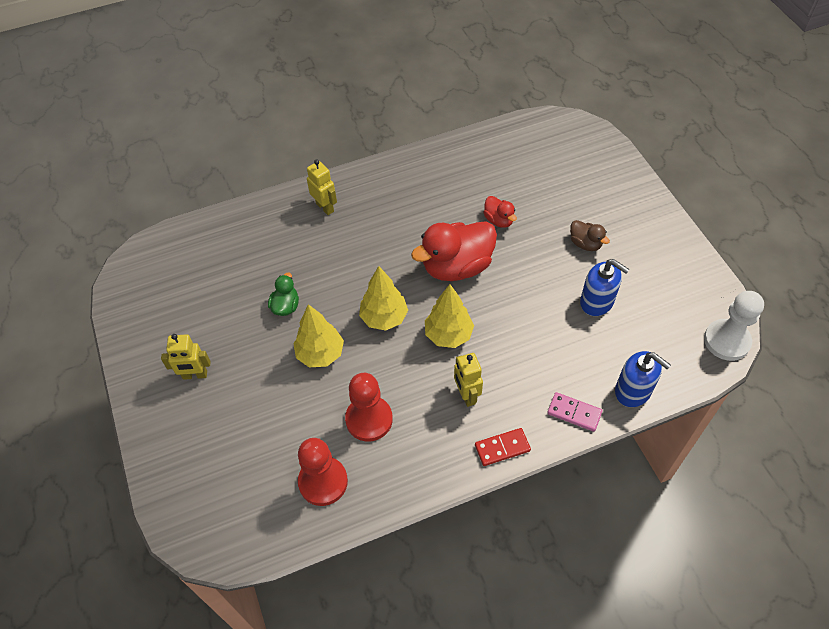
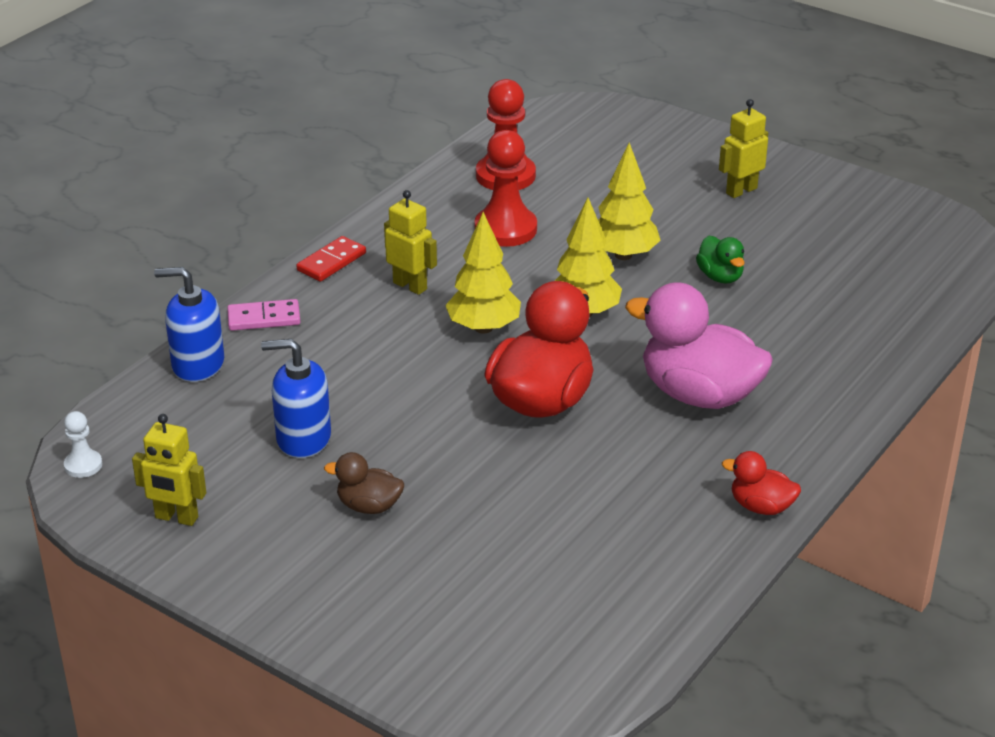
camera: 145 degrees right, 20 degrees down
(325, 207) = (811, 393): yellow robot -> yellow robot (176, 518)
(377, 232) = (699, 394): none -> pink duck
(499, 220) = (533, 483): red duck -> red duck (761, 506)
(726, 341) = (83, 465): white pawn -> white pawn, size x0.50

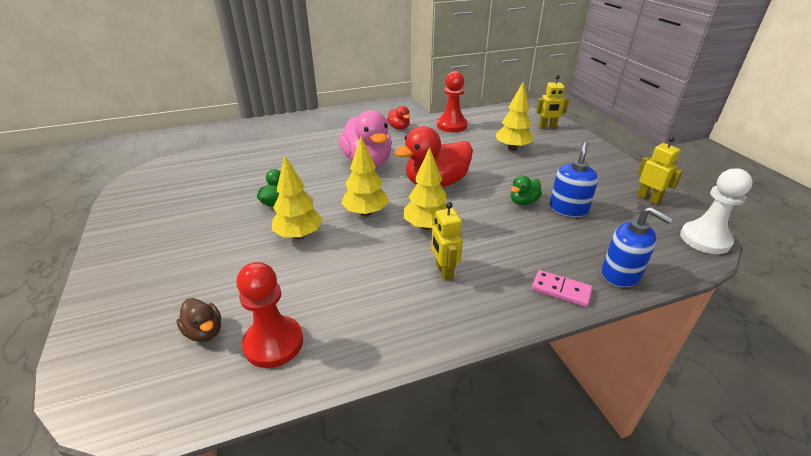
camera: 145 degrees left, 0 degrees up
(83, 465) = (705, 239): white pawn -> white pawn, size x1.99
(303, 438) = (568, 209): blue soap dispenser -> blue soap dispenser turned 105 degrees counterclockwise
(331, 262) = (484, 318): red domino -> none
(369, 506) = (550, 173): brown duck -> brown duck (204, 332)
(379, 423) = (523, 202): none -> green duck
(482, 548) = (512, 148): none -> yellow tree
(505, 229) = (338, 288): red pawn -> red pawn (451, 125)
(741, 191) = (169, 246): yellow robot -> yellow robot (547, 127)

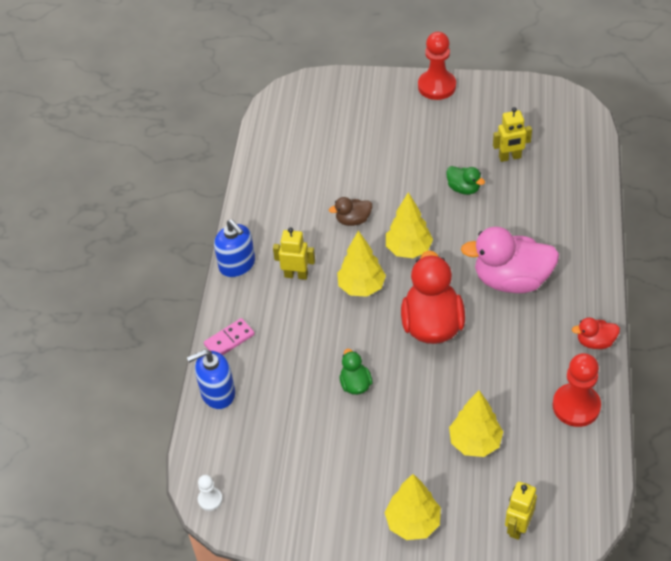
camera: 120 degrees right, 15 degrees up
(204, 332) = (319, 133): brown duck -> brown duck (353, 220)
(273, 343) = (288, 164): red pawn -> red pawn (437, 86)
(299, 235) = (399, 196): yellow tree -> yellow tree (413, 523)
(568, 209) = (321, 416): blue soap dispenser -> blue soap dispenser (237, 265)
(648, 198) = (294, 508): yellow robot -> yellow robot (510, 157)
(705, 239) = (210, 499): white pawn -> white pawn, size x0.50

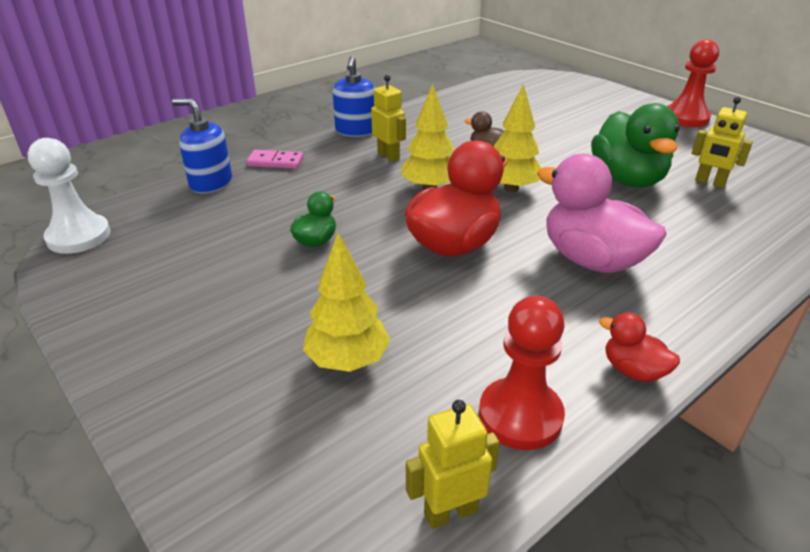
camera: 40 degrees right, 15 degrees down
(210, 499) = (79, 236): white pawn -> white pawn, size x1.99
(413, 523) = (171, 380): yellow tree -> none
(463, 188) = (627, 179): green duck -> green duck, size x2.06
(517, 527) = (258, 484): yellow robot -> yellow robot (450, 512)

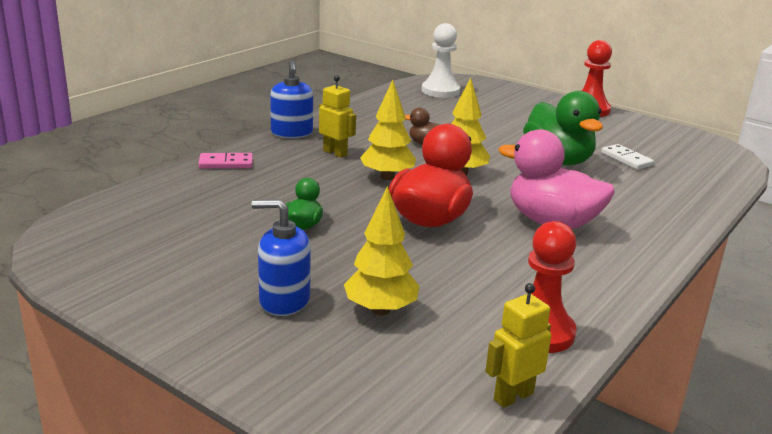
camera: 15 degrees left, 10 degrees down
(79, 236) = (60, 238): white pawn -> white pawn (440, 91)
(211, 183) = (170, 185): blue soap dispenser -> blue soap dispenser (284, 300)
(633, 370) = (614, 294): red duck -> none
(710, 182) = (626, 159): yellow robot -> white domino

